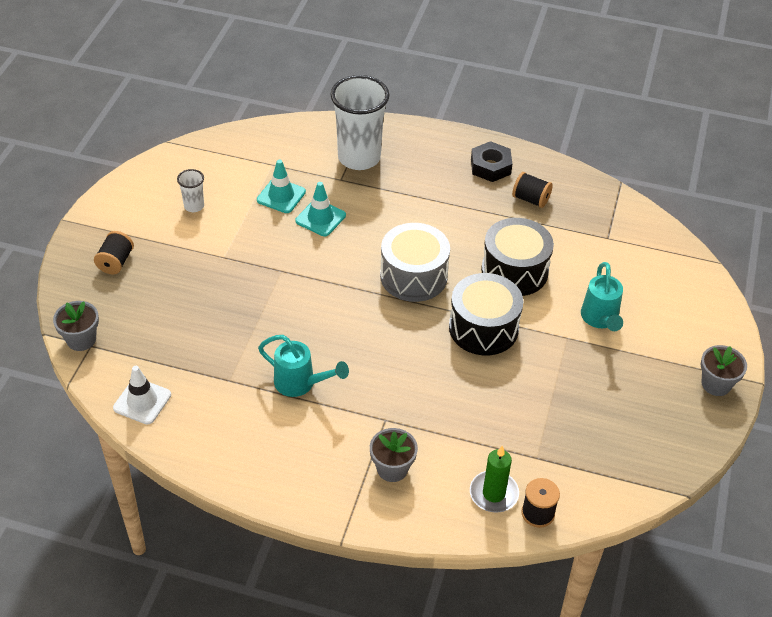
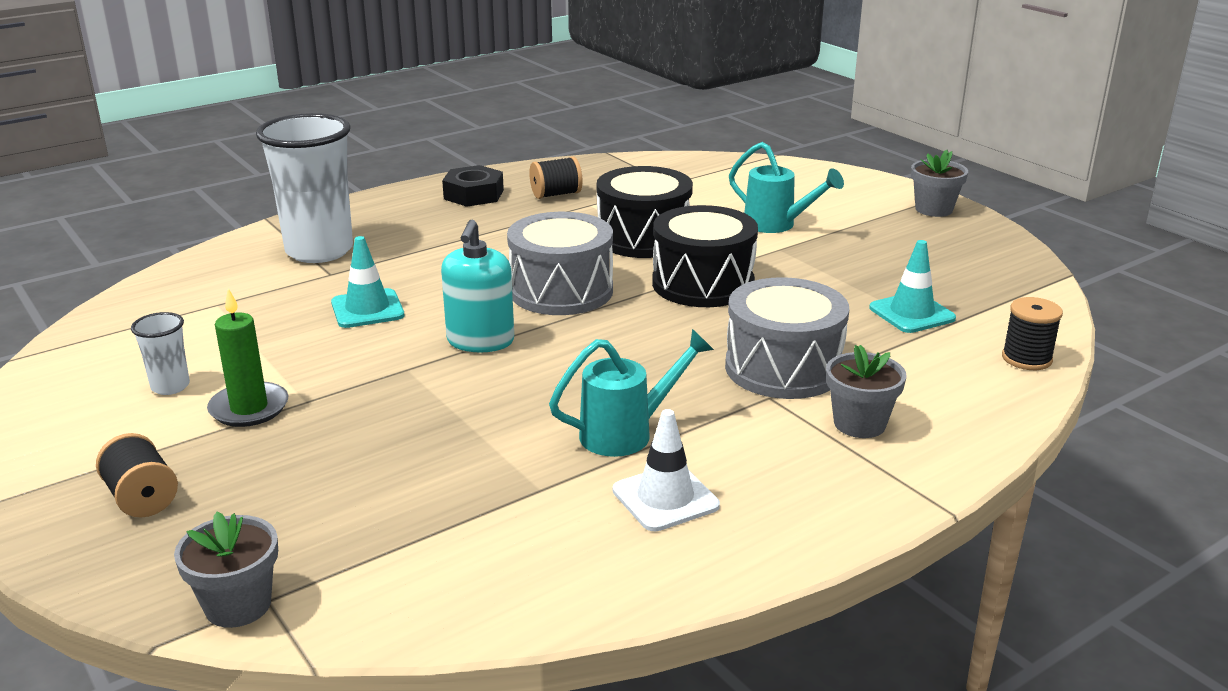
camera: 50 degrees left, 20 degrees down
(142, 401) = (467, 593): white traffic cone -> white traffic cone (665, 498)
(281, 196) = (280, 319): turquoise traffic cone -> turquoise traffic cone (912, 313)
(331, 279) = (480, 341): none -> turquoise soap dispenser
(420, 411) = (783, 368): none -> grey drum
(493, 493) = (970, 373): green candle -> green candle (249, 408)

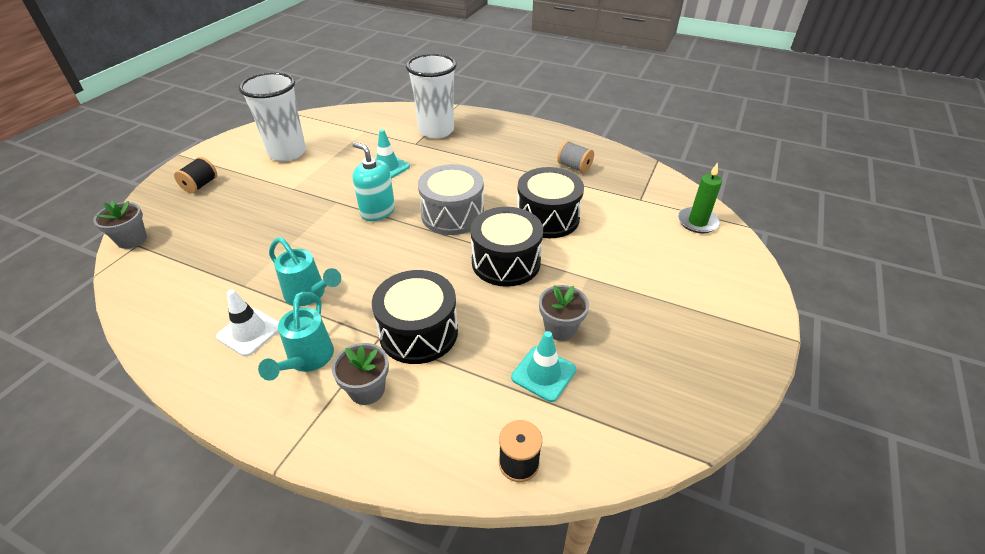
camera: 60 degrees right, 15 degrees up
(170, 386) = (287, 153): white cup -> white cup, size x2.22
(249, 408) = (279, 178): green candle -> green candle (697, 222)
(473, 194) = (544, 143): black nut -> none
(480, 341) = (378, 211): turquoise soap dispenser -> turquoise soap dispenser turned 60 degrees clockwise
(556, 194) = (574, 167): black spool -> grey spool
(777, 225) = (624, 264): turquoise watering can -> turquoise watering can (307, 360)
(783, 368) = (418, 332): grey drum -> black drum
(933, 209) = (745, 336): grey flower pot -> grey flower pot (560, 328)

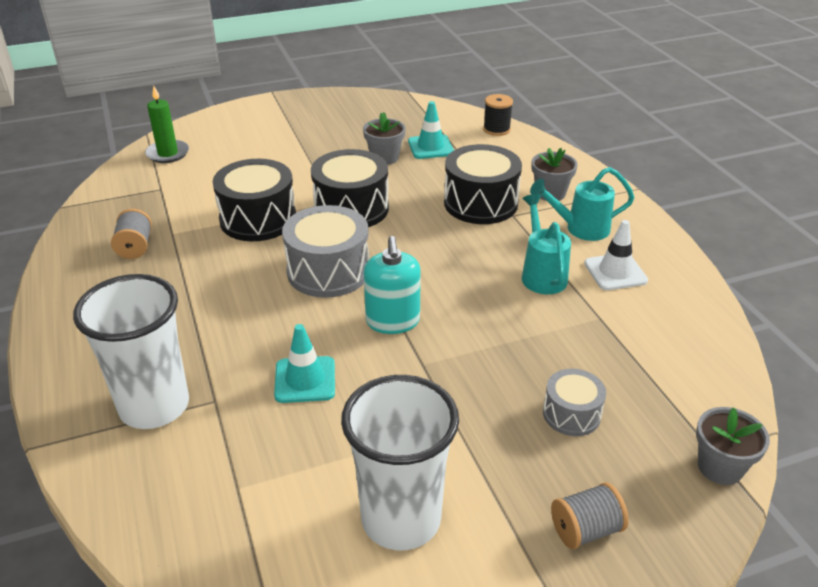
camera: 135 degrees left, 5 degrees down
(200, 185) = (585, 530): black spool -> grey spool
(232, 222) = (571, 414): none -> grey drum
(307, 360) = (580, 229): turquoise watering can -> turquoise watering can turned 150 degrees counterclockwise

